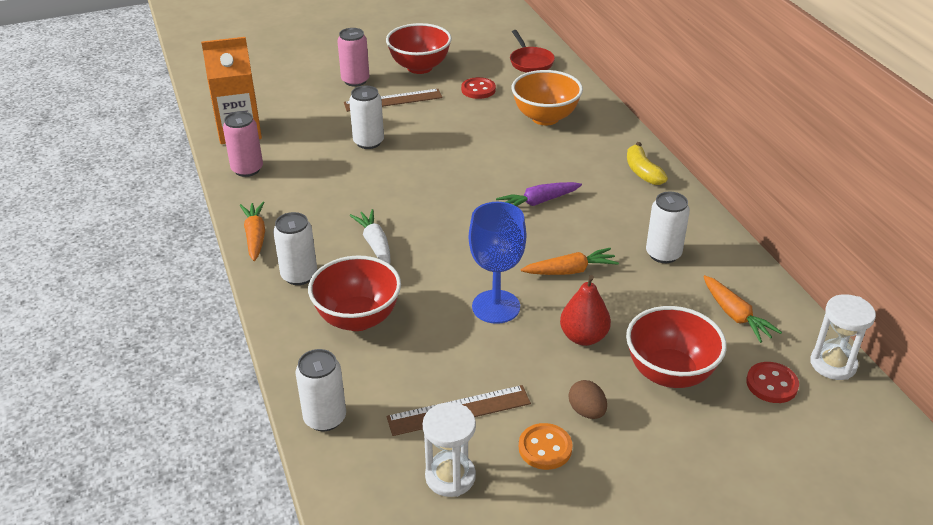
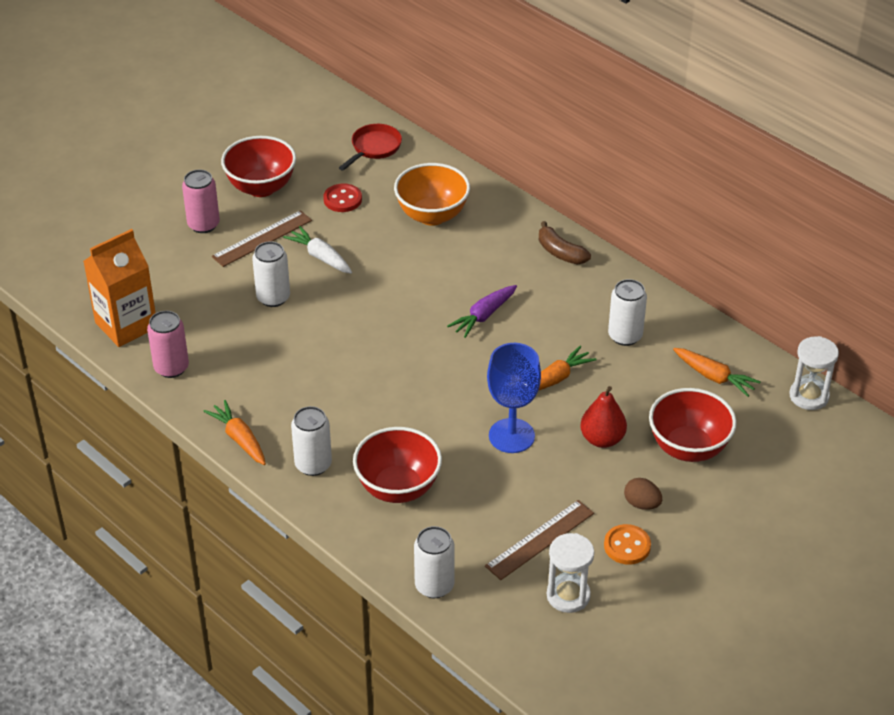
camera: 25 degrees left, 5 degrees up
(375, 245) = (362, 410): white carrot -> white carrot (320, 257)
(530, 62) = (374, 148): red pan -> red pan turned 105 degrees counterclockwise
(642, 172) = (560, 252): yellow banana -> brown banana
(771, 384) = (771, 430): red button -> none

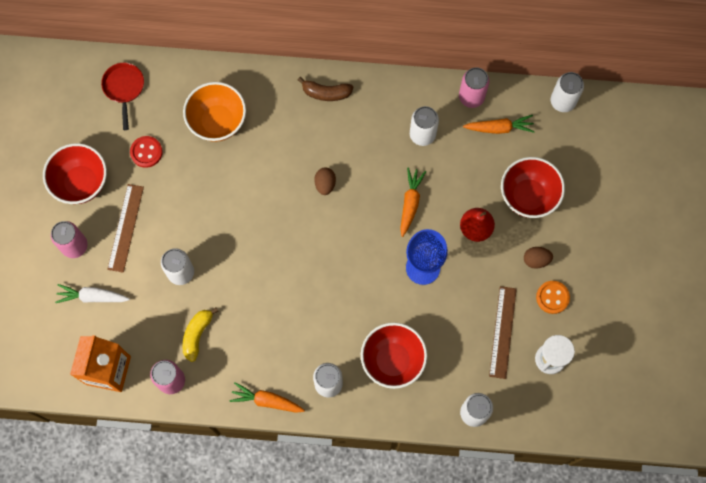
camera: 40 degrees left, 30 degrees up
(234, 350) = (197, 335): none -> yellow banana
(320, 257) = (179, 214): white carrot -> white carrot (92, 297)
(484, 316) = (325, 184): purple carrot -> brown egg
(709, 337) = (471, 97): none -> pink can
(809, 396) = (562, 101): white hourglass -> white can

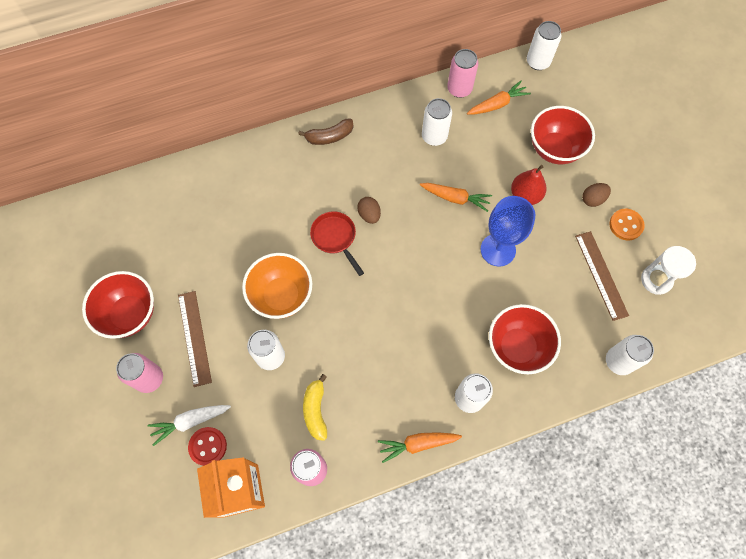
camera: 25 degrees left, 5 degrees down
(124, 88) = (135, 209): red pan -> red pan (335, 238)
(146, 152) = (183, 258): red button -> red button (208, 446)
(218, 122) = (240, 202): orange bowl -> orange bowl (281, 296)
(410, 203) = (455, 198): orange carrot -> orange carrot turned 120 degrees clockwise

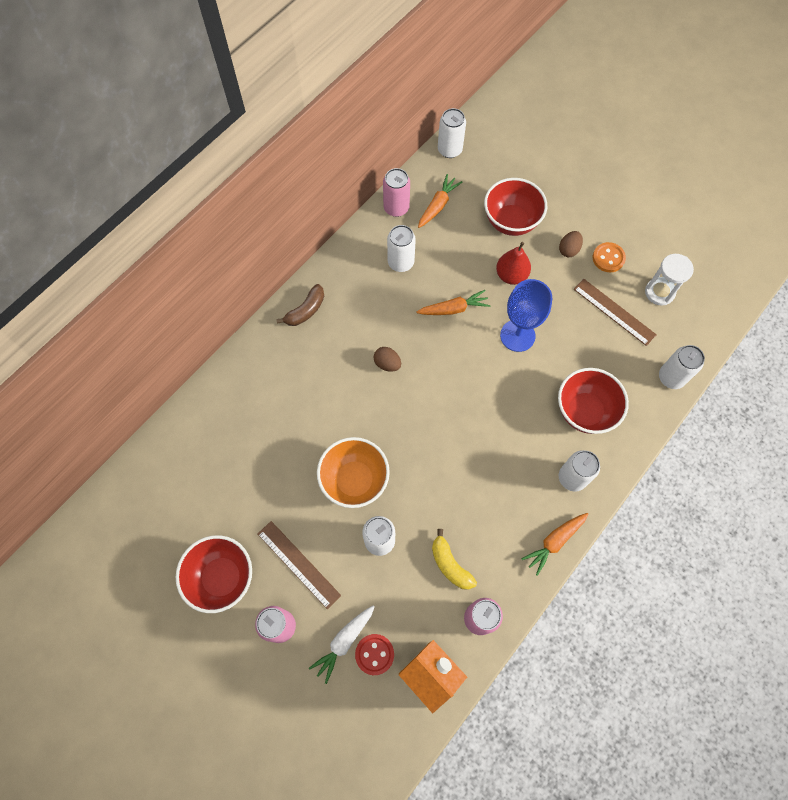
camera: 30 degrees left, 0 degrees up
(335, 238) = (370, 401): red pan -> none

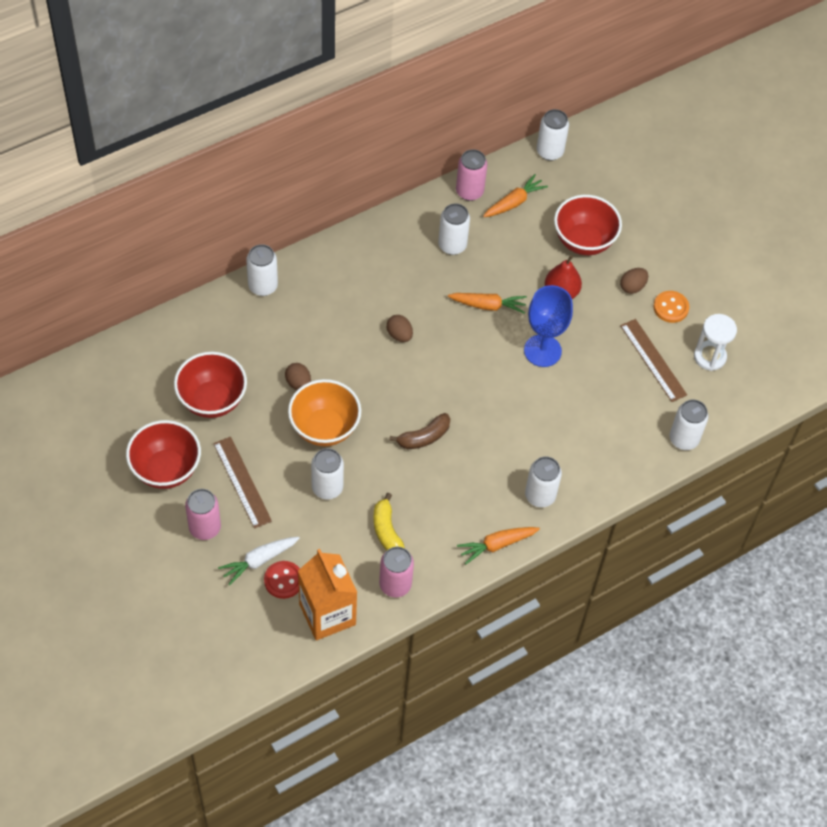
camera: 15 degrees right, 10 degrees down
(247, 358) = (263, 286): none -> white can
(306, 310) = (338, 260): brown banana -> brown banana (424, 437)
(314, 443) = (298, 383): none -> brown egg
(584, 411) = (580, 441): red bowl -> red bowl (212, 400)

